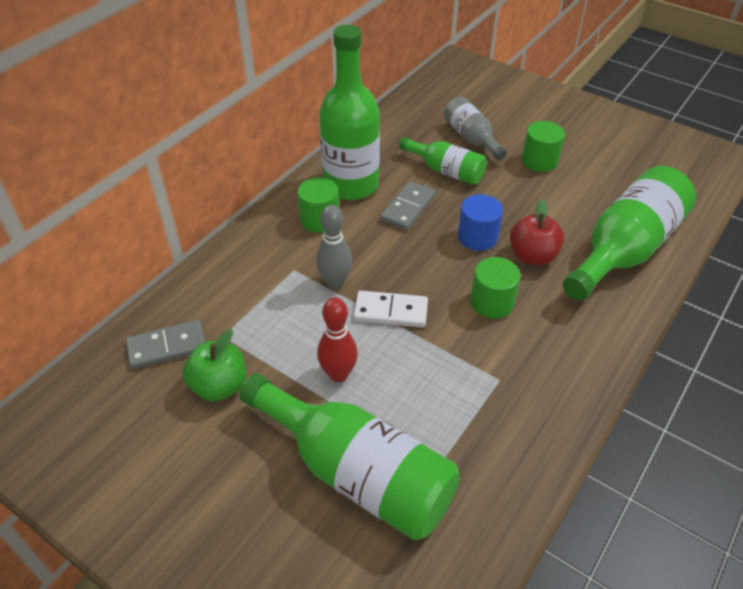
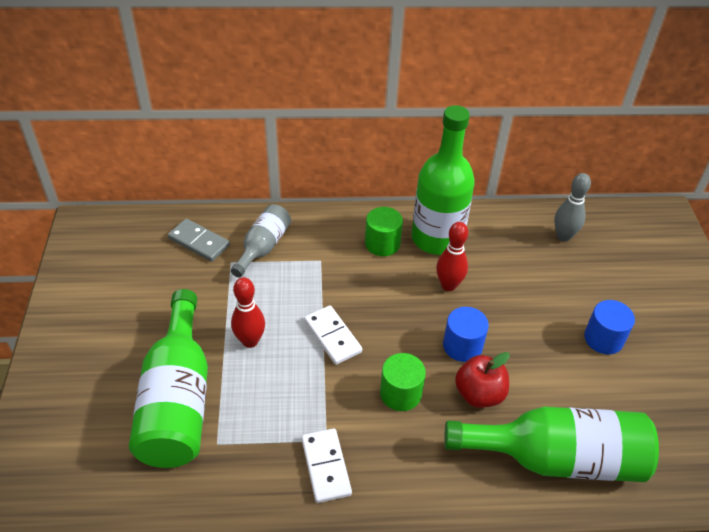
camera: 50 degrees right, 0 degrees up
(219, 386) = (190, 286): green apple -> none
(335, 282) = (330, 289): grey bowling pin -> grey bowling pin (563, 236)
(408, 208) = (448, 285): grey domino -> red bowling pin
(446, 171) = (517, 284): green bottle -> none
(471, 138) = (576, 278): grey bottle -> grey bottle (263, 247)
(527, 396) = (325, 467): none -> white domino
(539, 161) = (603, 339): green cylinder -> blue cylinder

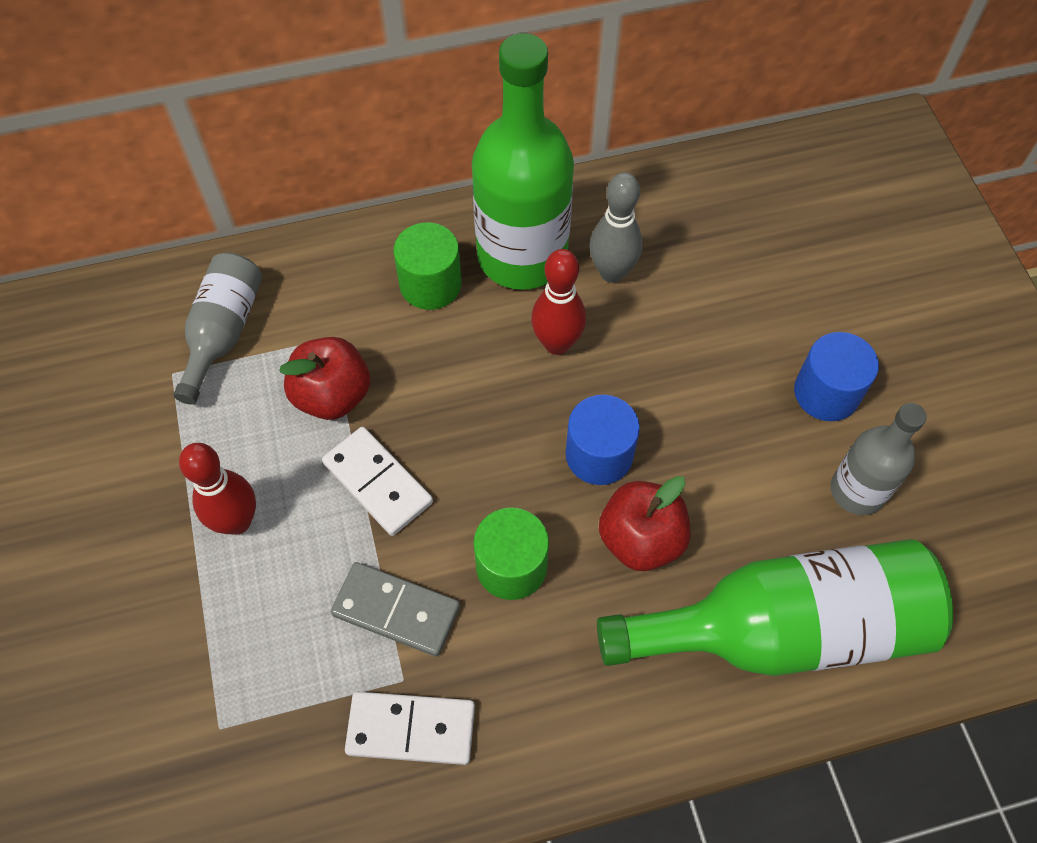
camera: 10 degrees left, 15 degrees up
(178, 399) = (134, 660): green bottle -> none
(199, 242) = (106, 345): grey domino -> grey domino (396, 611)
(316, 288) = (332, 395): none -> red apple
(325, 467) = (411, 729): white domino -> white domino turned 60 degrees counterclockwise
(563, 236) = (733, 210): grey bowling pin -> grey bowling pin (612, 272)
(614, 393) = (857, 490): none -> grey bottle

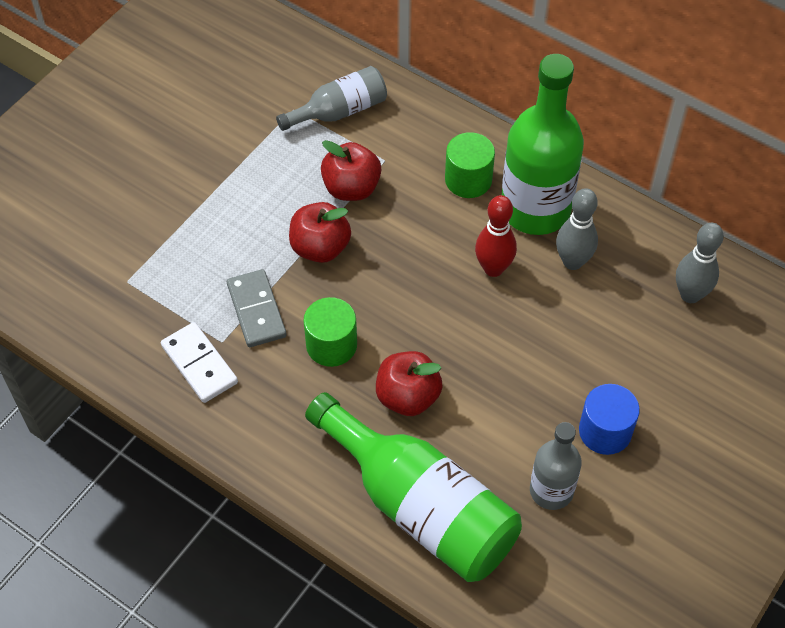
camera: 50 degrees right, 5 degrees down
(237, 521) = (239, 203): red bowling pin -> none
(377, 483) = (320, 248): white domino -> red apple
(599, 455) = (441, 340): blue cylinder -> none
(734, 211) = (690, 295): none -> grey bowling pin

